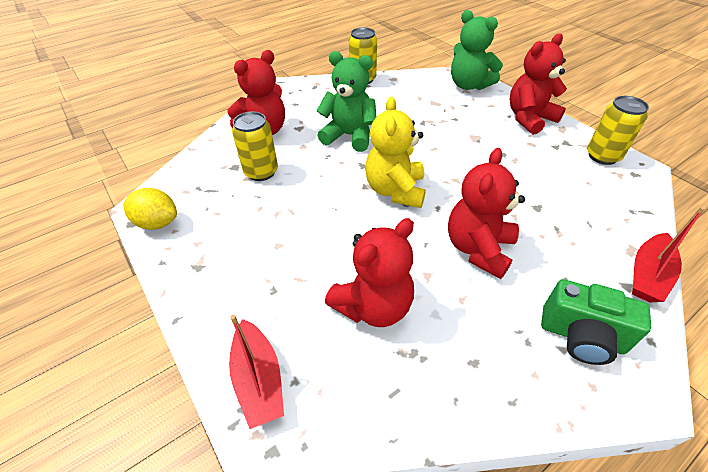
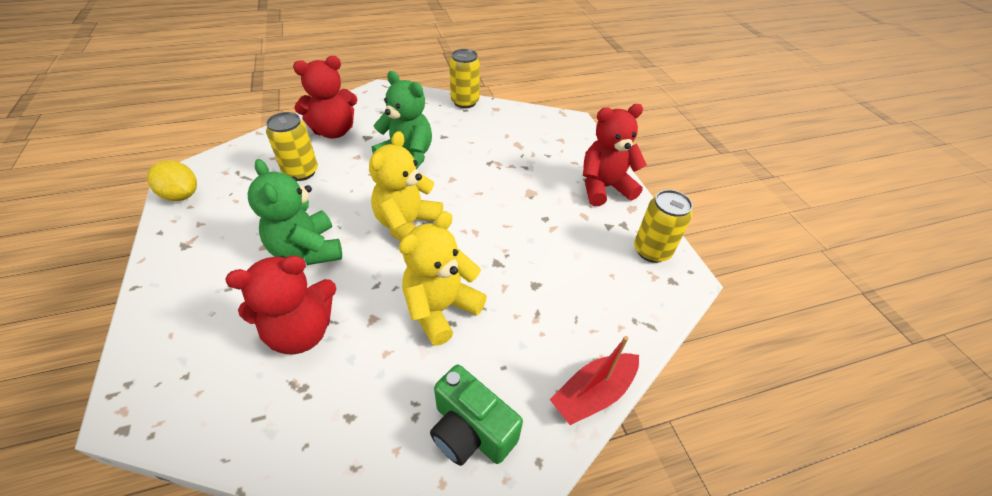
camera: 15 degrees right, 0 degrees up
(259, 379) = (158, 363): red boat -> none
(469, 85) = (568, 134): green teddy bear -> green teddy bear (307, 250)
(478, 249) = (441, 309): red teddy bear -> yellow teddy bear

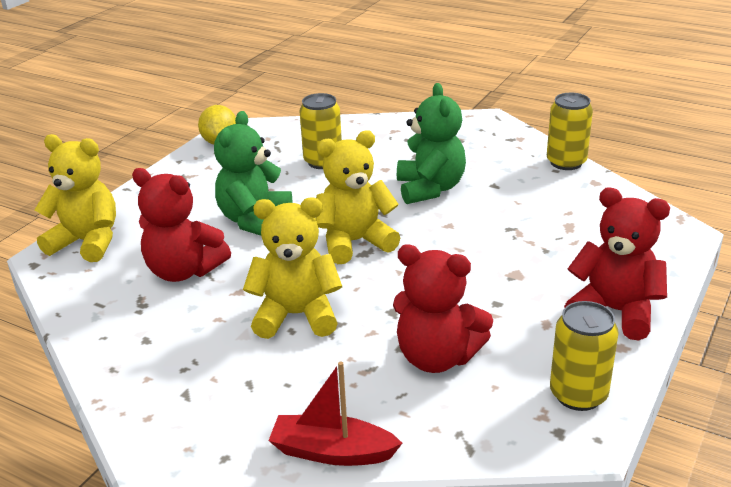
camera: 50 degrees right, 15 degrees down
(160, 366) = (87, 242): none -> yellow teddy bear
(334, 131) = (392, 140): red teddy bear -> red teddy bear (437, 357)
(471, 430) = (207, 404): green camera -> none

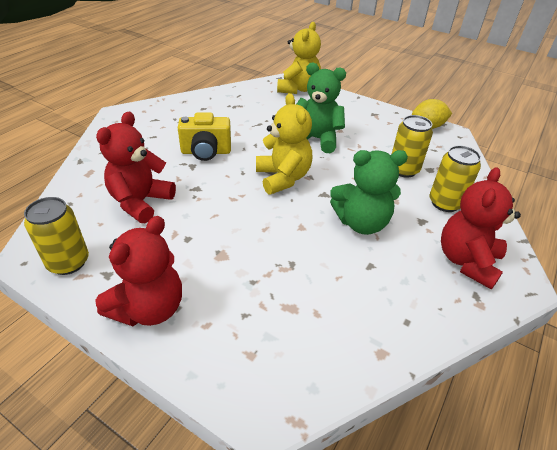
camera: 90 degrees right, 10 degrees up
(184, 271) = (263, 116): red teddy bear -> red teddy bear (467, 261)
(296, 315) = (206, 152): yellow teddy bear -> yellow camera
(332, 452) = (86, 159): red boat -> none
(566, 162) = (426, 335): yellow can -> yellow can (445, 203)

